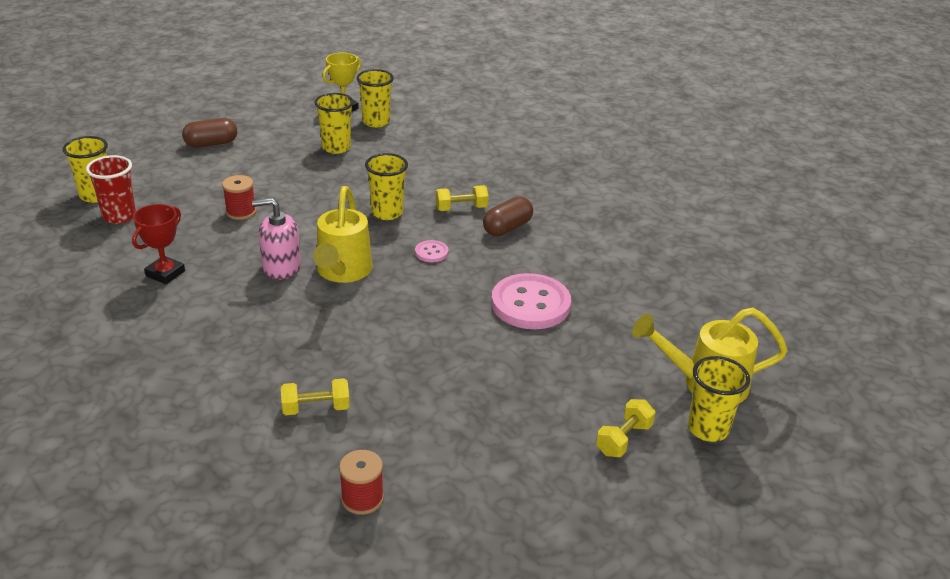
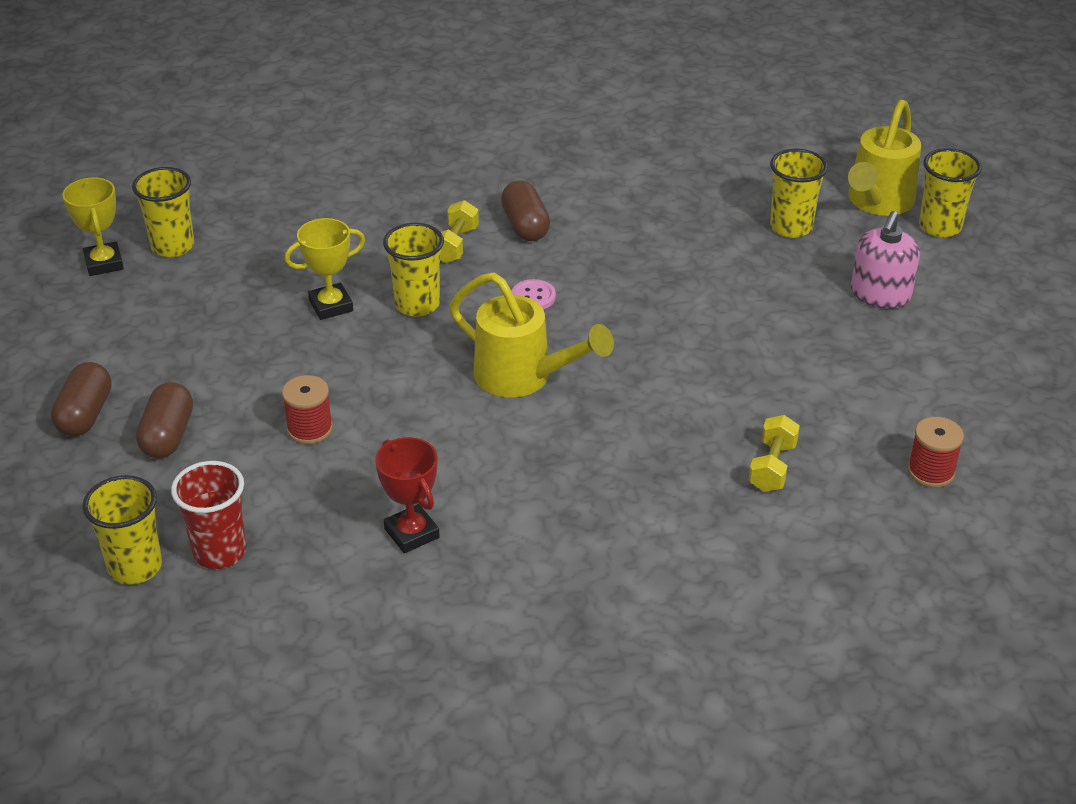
camera: 60 degrees left, 5 degrees up
(208, 171) = (168, 436): none -> brown capsule
(281, 267) = (474, 425): pink soap dispenser -> pink soap dispenser (880, 294)
(336, 147) = (211, 300): yellow cup -> yellow cup (791, 227)
(361, 184) = (331, 306): none -> yellow trophy
(530, 304) = (684, 260): pink button -> none
(623, 439) = (929, 279): yellow dumbbell -> none

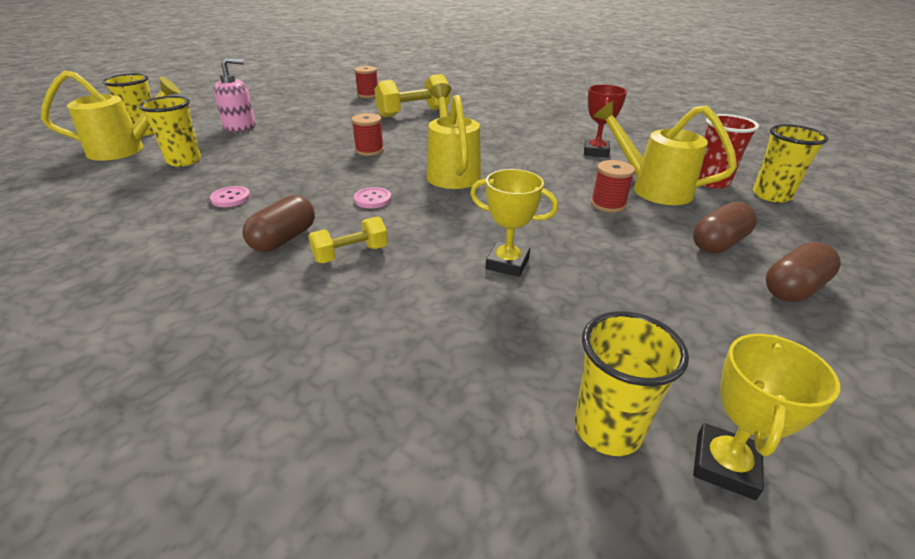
camera: 135 degrees left, 5 degrees down
(282, 490) = (652, 188): none -> yellow watering can
(417, 304) = (446, 231): yellow cup -> none
(646, 226) = (231, 198): none -> pink button
(665, 354) = (369, 150): none -> red spool
(772, 467) = (413, 113): yellow dumbbell -> yellow dumbbell, size x1.69

